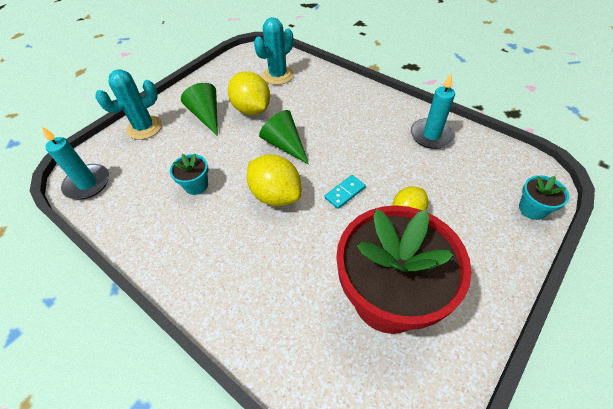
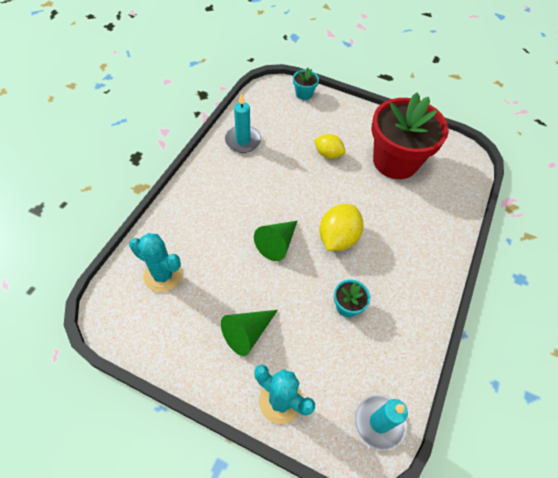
camera: 110 degrees left, 5 degrees up
(252, 109) = (229, 287): yellow lemon -> none
(344, 193) = (321, 192): turquoise domino -> none

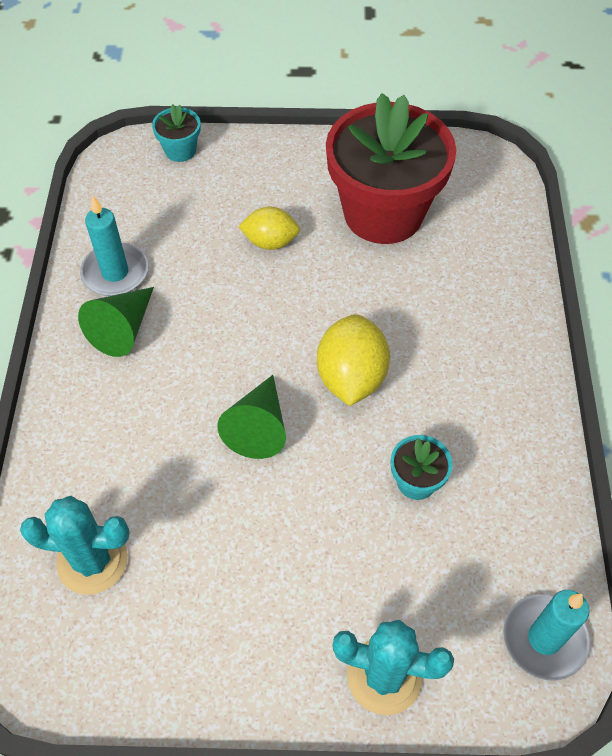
camera: 20 degrees left, 0 degrees up
(247, 333) = (280, 594): green cone -> green cone (123, 329)

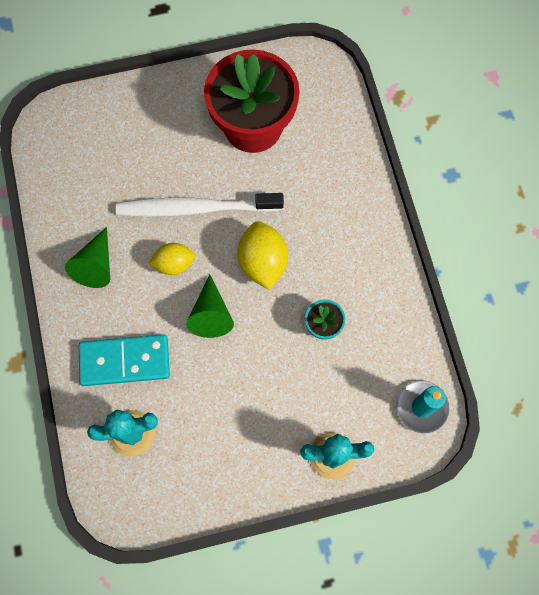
camera: 15 degrees left, 15 degrees up
(115, 273) = (75, 222): turquoise candle -> none
(117, 459) = (125, 361): none -> turquoise domino
(180, 150) = (89, 106): turquoise flower pot -> none
(270, 242) = (178, 170): yellow lemon -> yellow lemon (174, 264)
(278, 291) = (195, 208): none -> white toothbrush

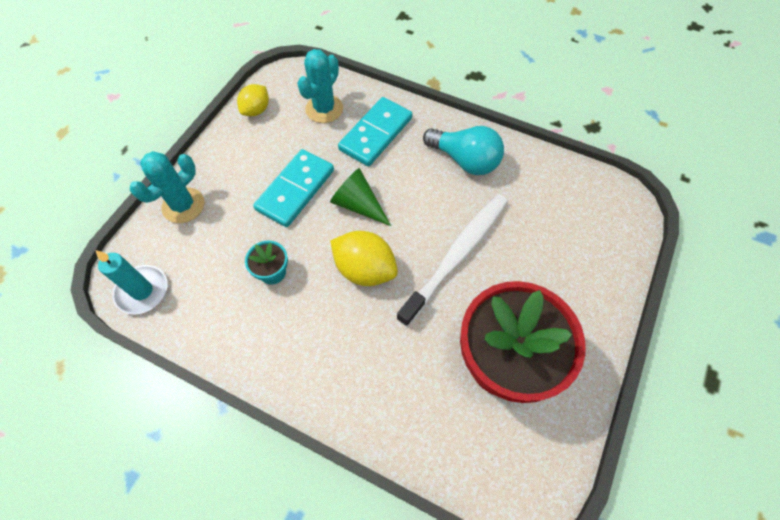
camera: 130 degrees right, 10 degrees down
(96, 265) = (465, 160): green cone -> turquoise light bulb
(174, 264) = (421, 208): yellow lemon -> yellow lemon (256, 110)
(239, 376) = (295, 190): none -> turquoise domino

